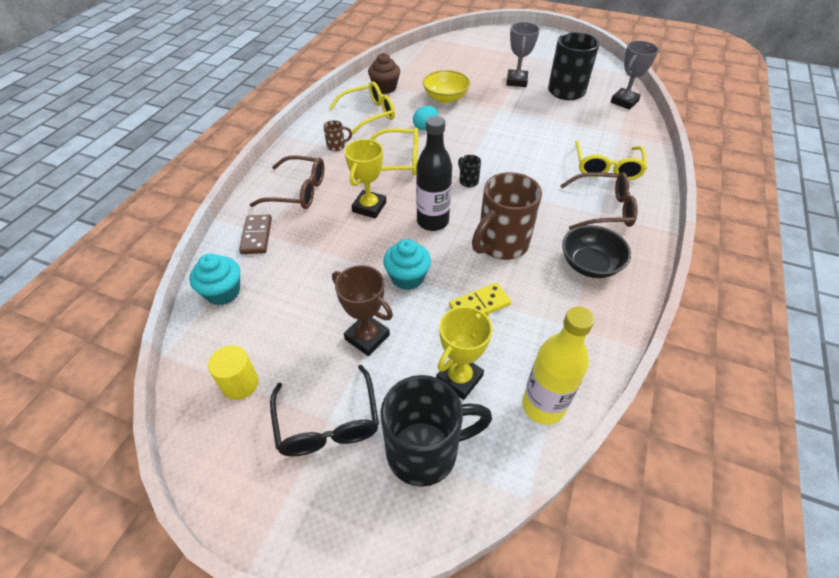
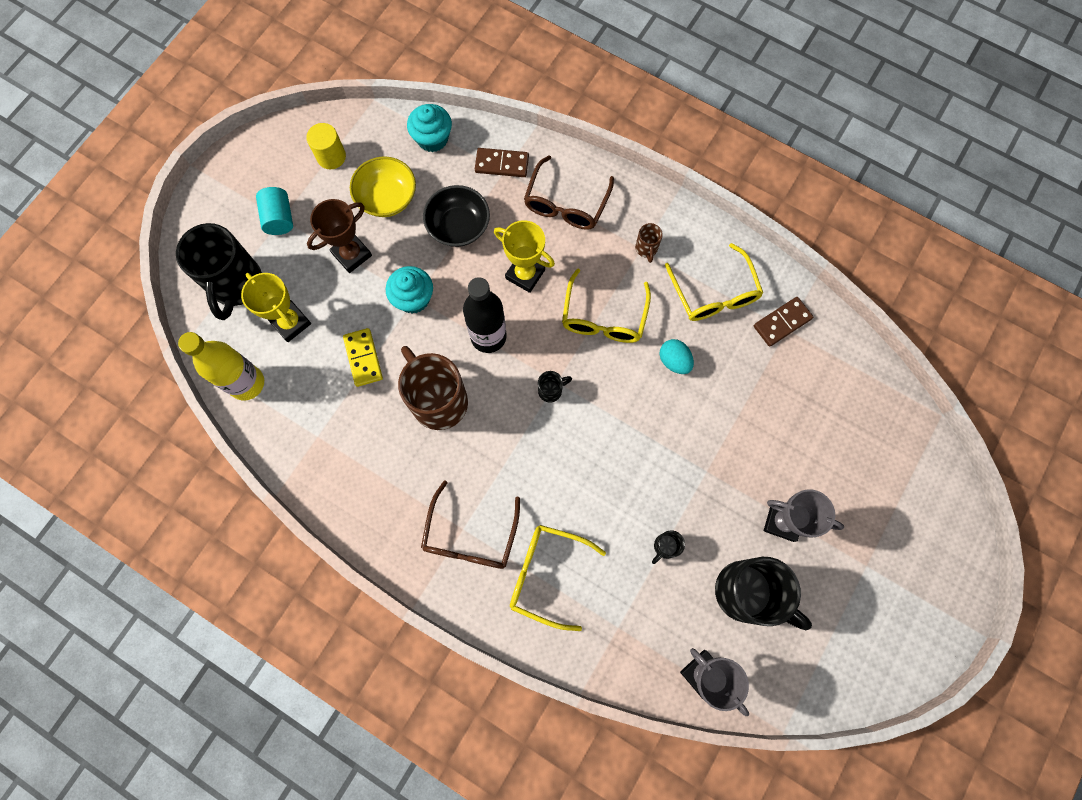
camera: 100 degrees right, 25 degrees up
(328, 422) = (279, 218): black glasses -> turquoise cylinder
(385, 88) = (782, 322): brown cupcake -> brown domino
(445, 98) = (744, 402): yellow bowl -> yellow bowl (387, 198)
(557, 120) = (665, 547): none -> black mug
(590, 264) = (388, 484): black bowl -> black bowl (458, 226)

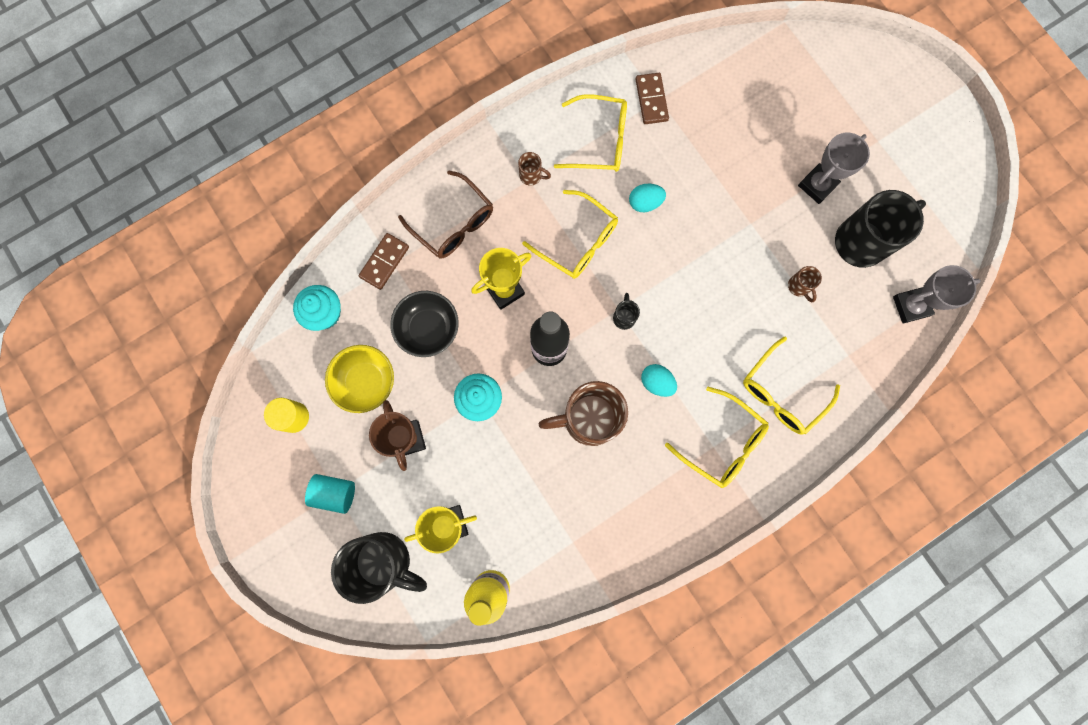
camera: 65 degrees left, 5 degrees up
(363, 358) = (517, 469): yellow domino -> none
(470, 536) = (722, 443): brown glasses -> yellow glasses
(501, 448) = (656, 382): none -> turquoise egg
(665, 547) = (799, 287): black mug -> brown mug

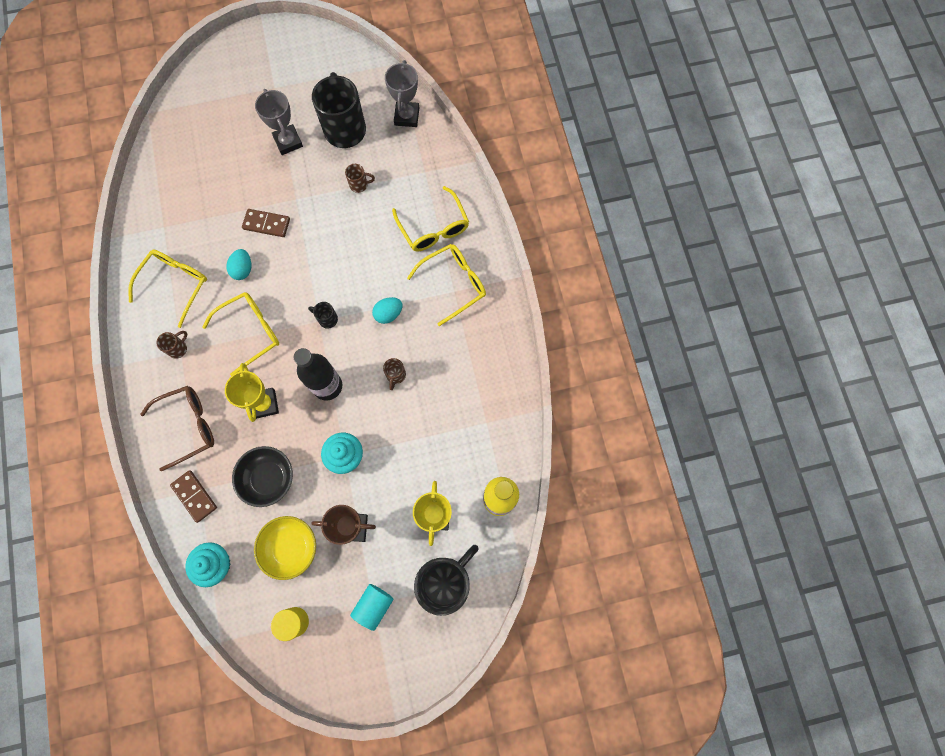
camera: 70 degrees left, 5 degrees down
(588, 419) = (396, 375): brown mug -> brown mug, size x0.42
(651, 100) = (161, 233): brown domino -> brown domino (266, 224)

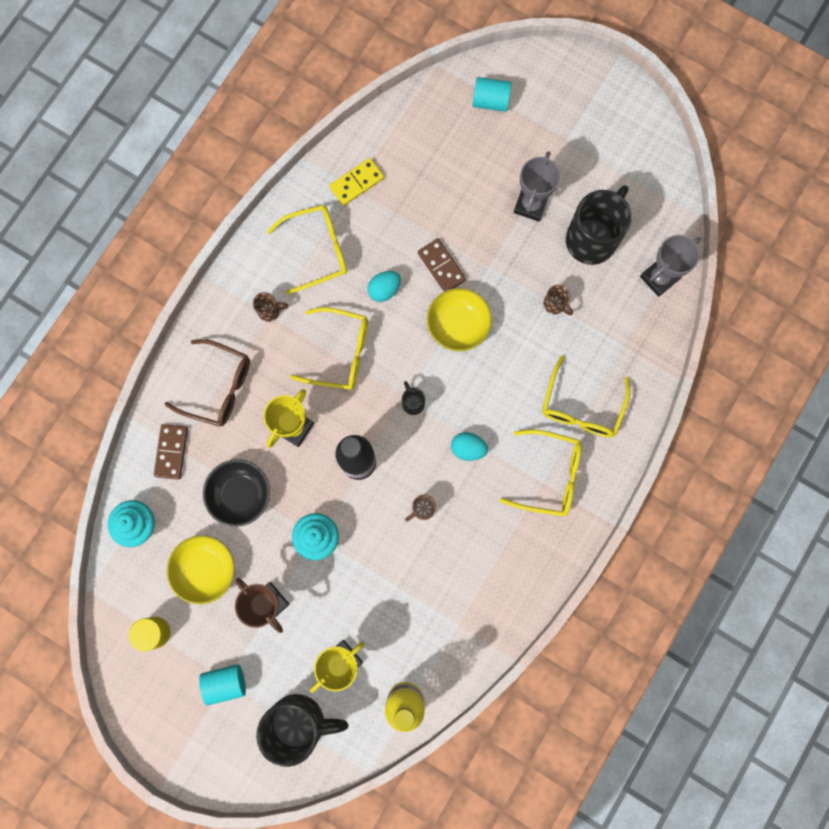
camera: 45 degrees right, 5 degrees up
(162, 222) = (357, 183): none -> yellow domino
(204, 105) = (490, 101): none -> turquoise cylinder
(311, 248) = (458, 325): none -> yellow bowl

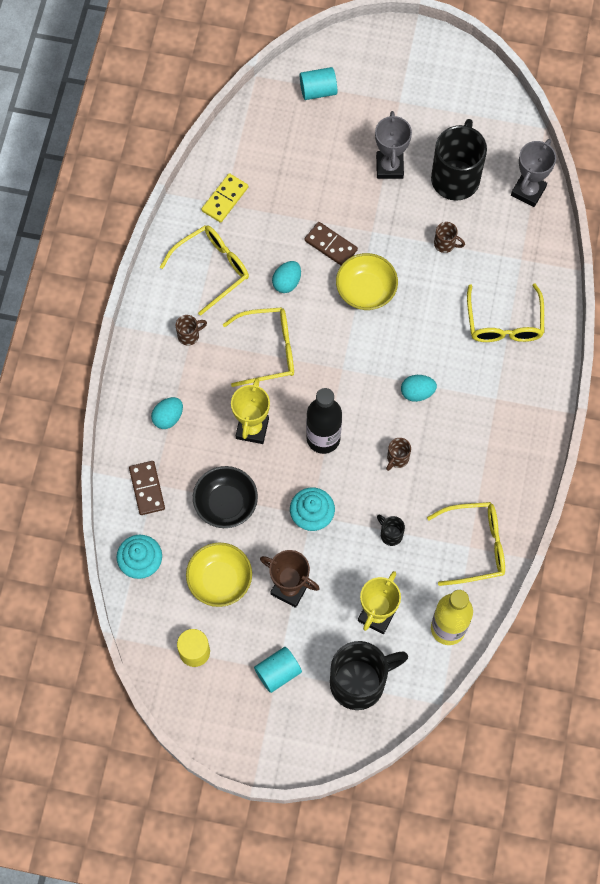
camera: 20 degrees left, 10 degrees down
(218, 387) = (168, 417): brown glasses -> turquoise egg
(413, 403) = (351, 370): black mug -> black mug (390, 534)
(549, 475) = (499, 390): yellow glasses -> yellow glasses (475, 546)

